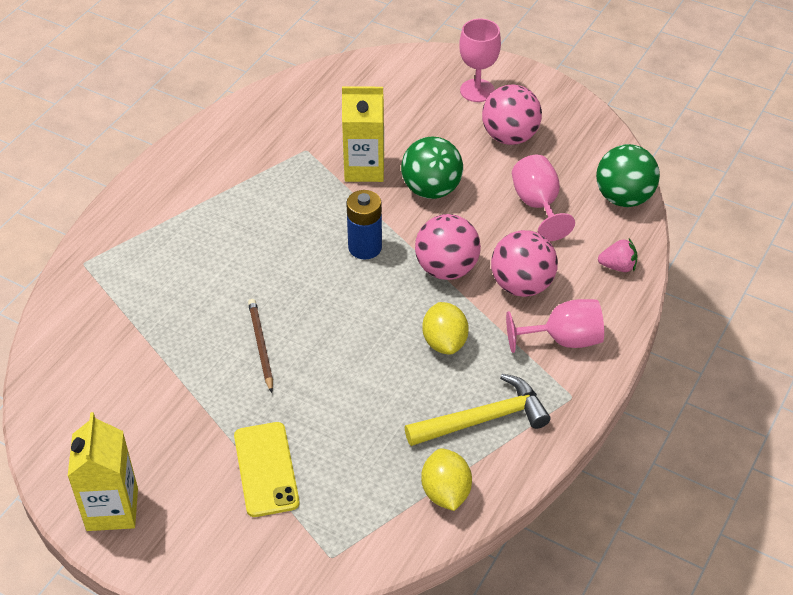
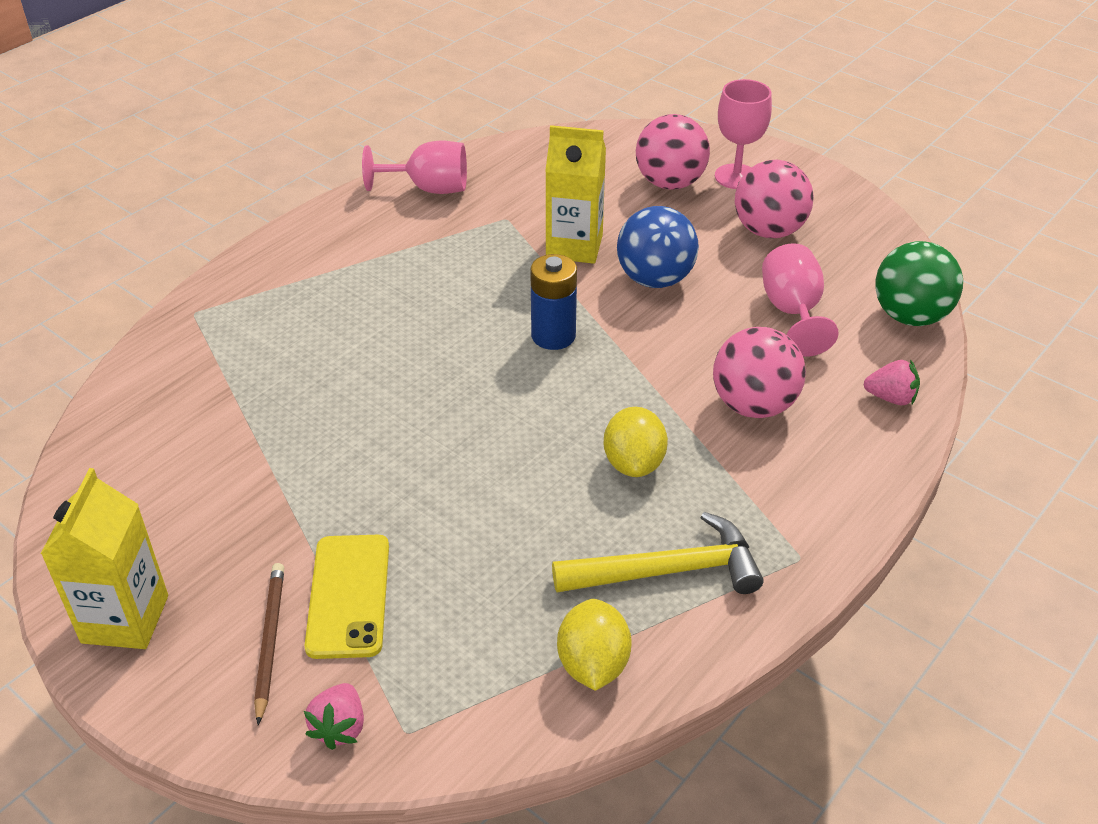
camera: 10 degrees right, 5 degrees down
(260, 346) = (386, 436): brown pencil -> brown pencil (269, 641)
(285, 561) = (339, 727): none -> pink strawberry
(431, 190) = (655, 279): green ball -> blue ball
(446, 269) = (655, 373): pink ball -> pink ball (670, 183)
(563, 340) = (800, 481): pink goblet -> pink goblet (429, 189)

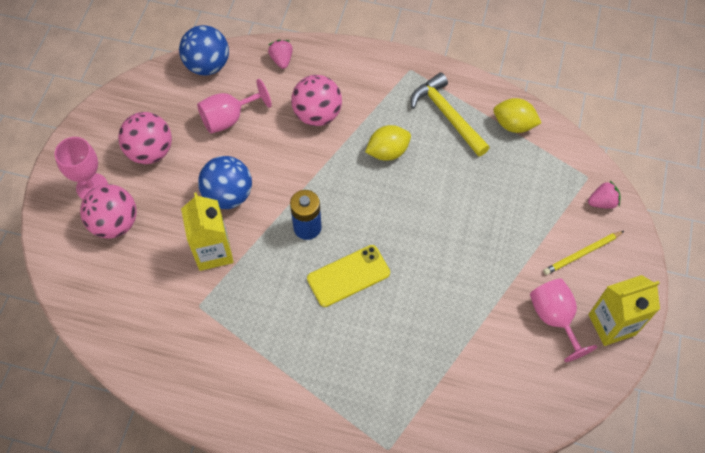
camera: 115 degrees left, 20 degrees up
(269, 641) = (582, 254): brown pencil -> yellow pencil
(348, 596) = (539, 235): yellow phone -> yellow phone (348, 276)
(429, 189) = (182, 374): pink goblet -> pink goblet (554, 318)
(593, 664) = (513, 125): yellow lemon -> yellow lemon turned 45 degrees clockwise
(910, 316) = (207, 65): green ball -> blue ball

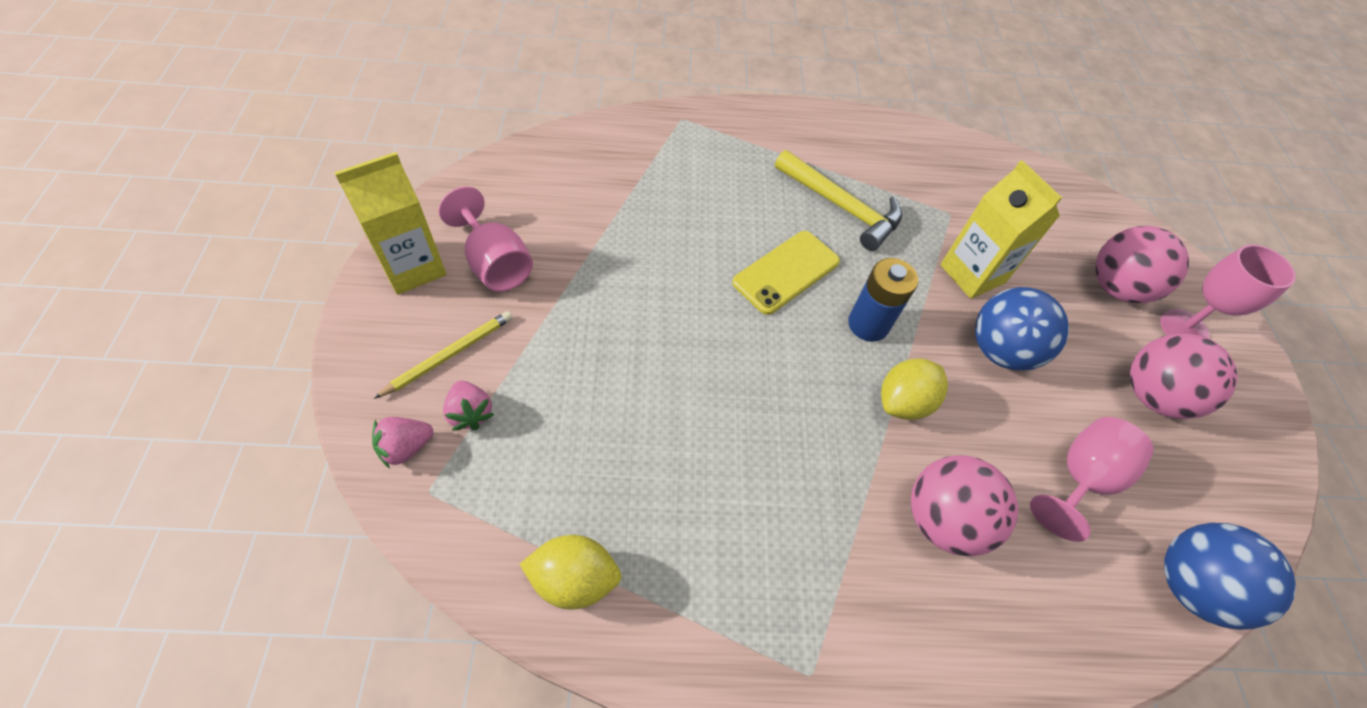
camera: 160 degrees right, 5 degrees down
(281, 60) = (1070, 634): pink strawberry -> pink strawberry (470, 413)
(387, 152) = (795, 469): yellow lemon -> yellow lemon (904, 402)
(447, 115) = (708, 571): yellow hammer -> yellow hammer (841, 206)

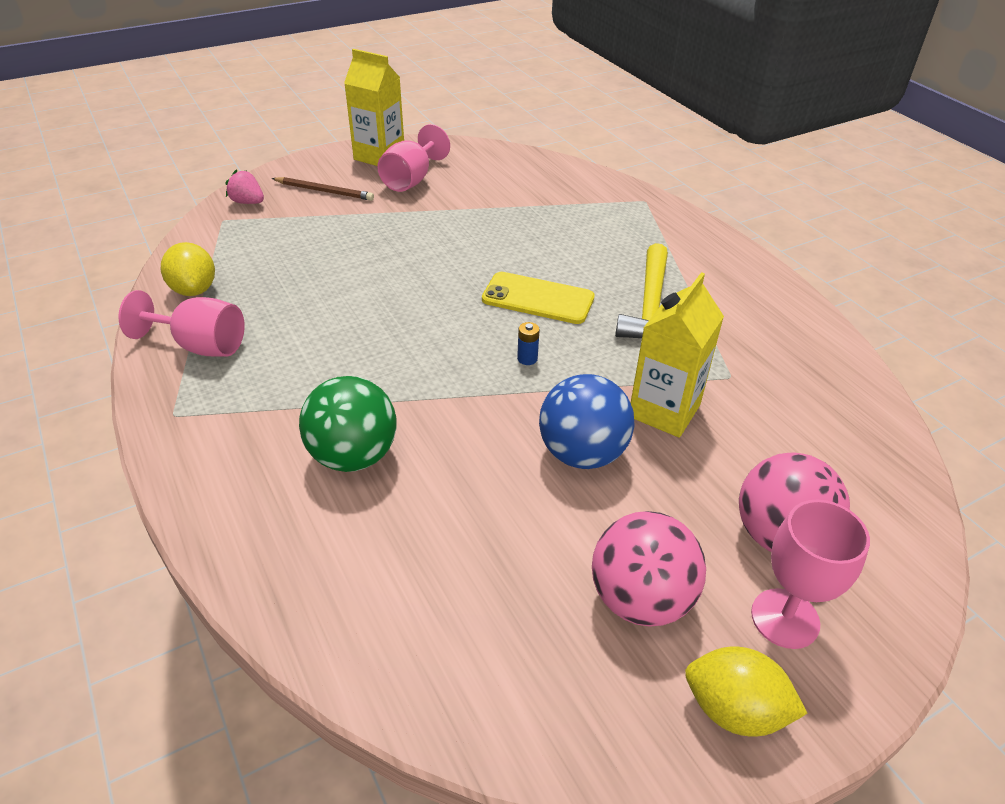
camera: 65 degrees right, 15 degrees down
(449, 355) = (324, 191): yellow pencil -> brown pencil
(470, 413) = (287, 213): pink strawberry -> none
(868, 324) = (527, 358): blue battery -> blue battery, size x0.48
(904, 402) = (460, 402): yellow lemon -> yellow lemon (734, 709)
(942, 519) = (353, 456): pink ball -> green ball
(1080, 478) = (470, 549): pink goblet -> pink goblet (201, 346)
(1189, 585) = (398, 672): blue ball -> none

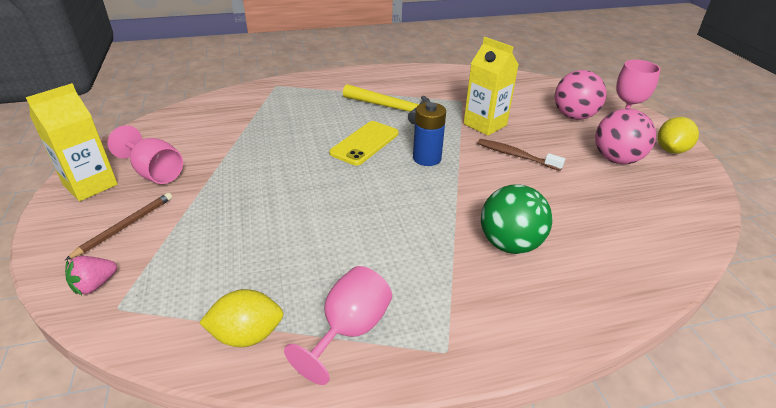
camera: 75 degrees left, 5 degrees down
(527, 358) = (427, 158): blue battery -> blue battery, size x2.10
(582, 453) = (515, 155): blue ball -> brown toothbrush

